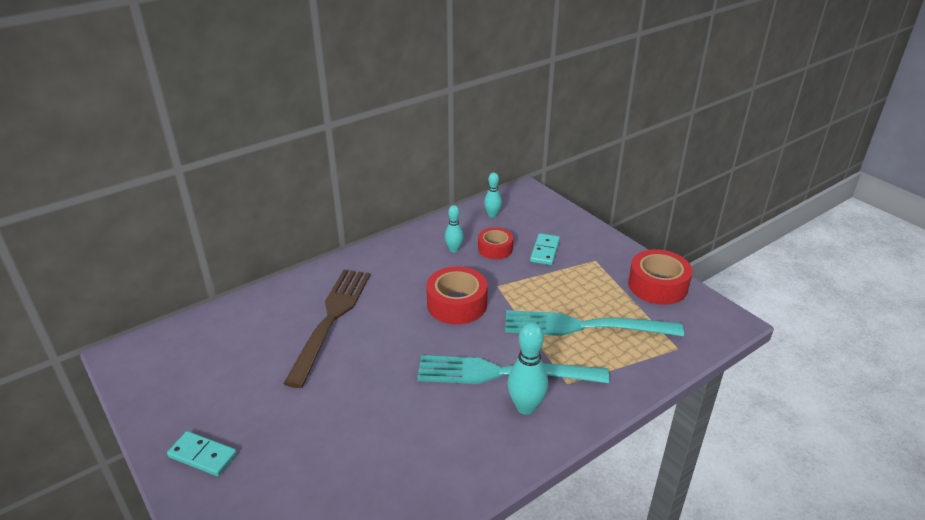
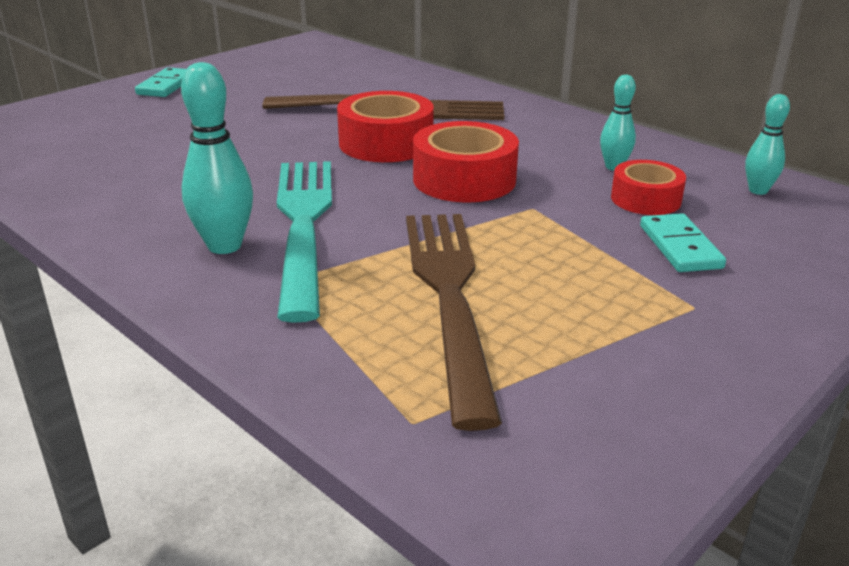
camera: 80 degrees right, 5 degrees down
(545, 251) = (679, 247): turquoise domino -> turquoise domino turned 75 degrees clockwise
(583, 326) = (448, 295): turquoise fork -> brown fork
(657, 285) = (653, 398): red tape -> red tape (386, 143)

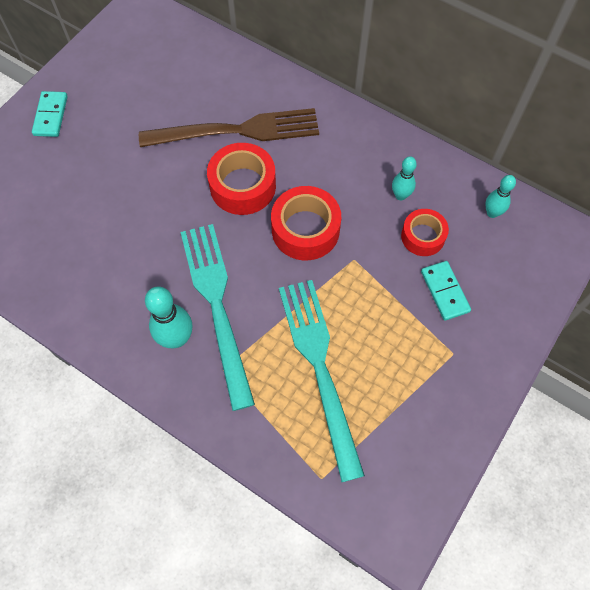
camera: 10 degrees left, 35 degrees up
(448, 295) = (319, 366): brown fork -> turquoise fork

